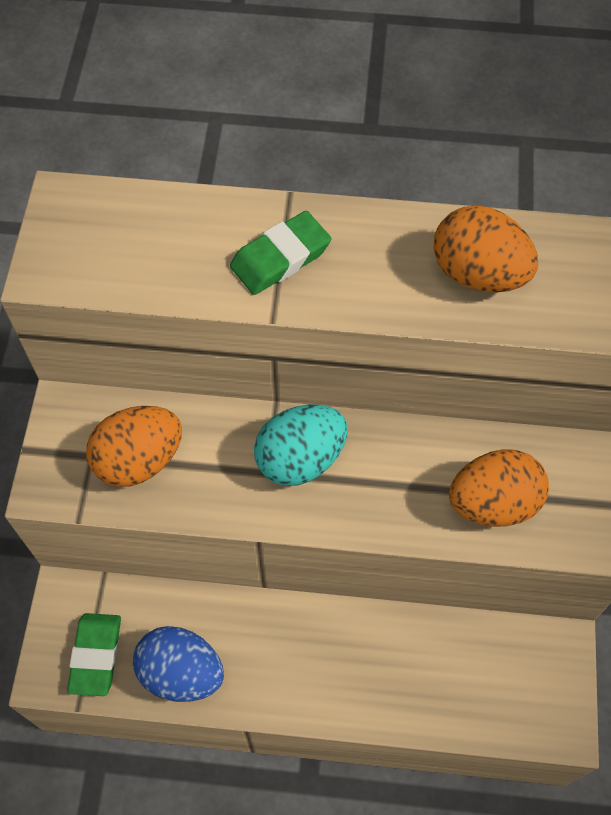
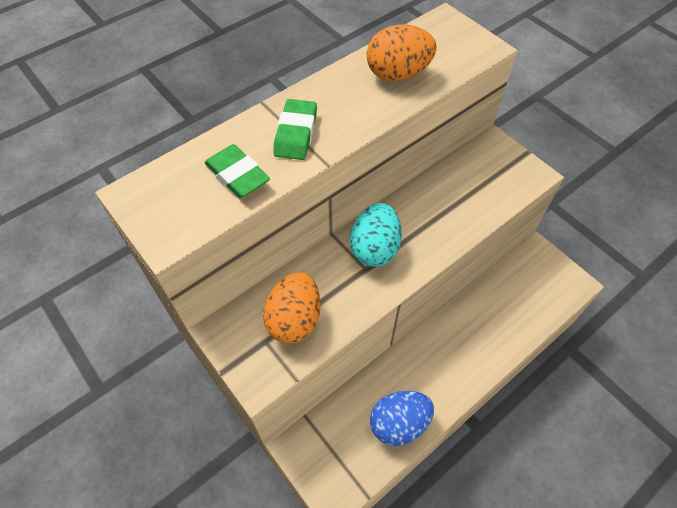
camera: 45 degrees left, 5 degrees down
(96, 655) = (347, 460): green eraser -> green eraser (237, 175)
(493, 503) = (478, 194): orange egg -> none

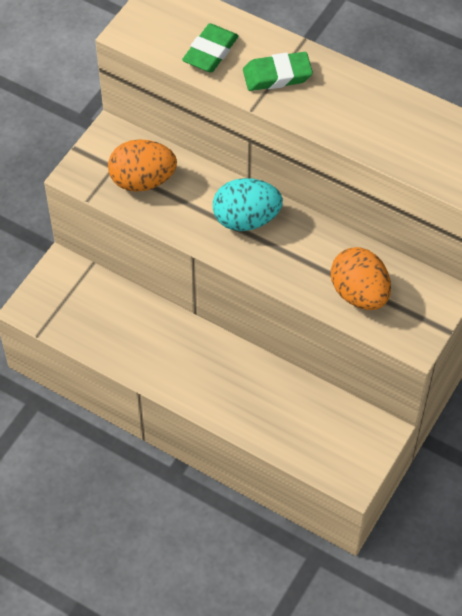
camera: 70 degrees right, 0 degrees up
(398, 74) = (397, 129): orange egg -> orange egg (359, 293)
(399, 423) = (114, 342): blue egg -> none

